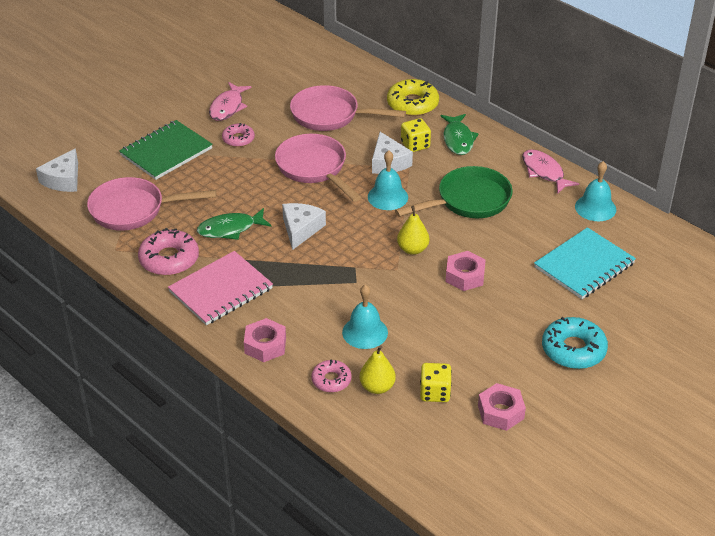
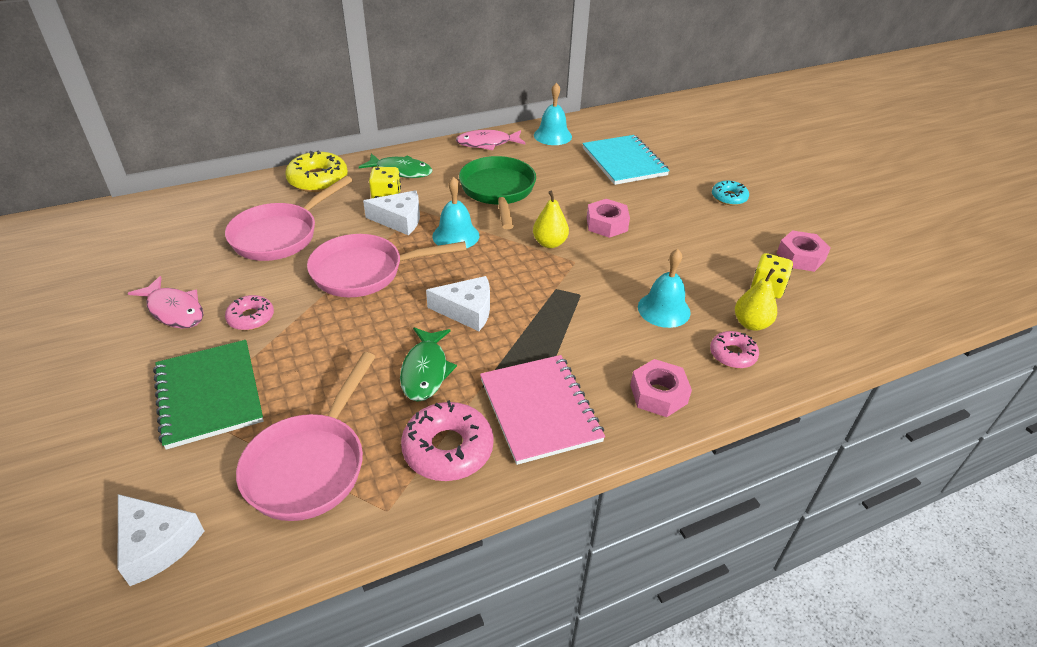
camera: 70 degrees left, 0 degrees up
(301, 229) = (467, 311): white cheese -> white cheese turned 150 degrees clockwise
(573, 350) = (729, 197): turquoise donut -> turquoise donut, size x0.60

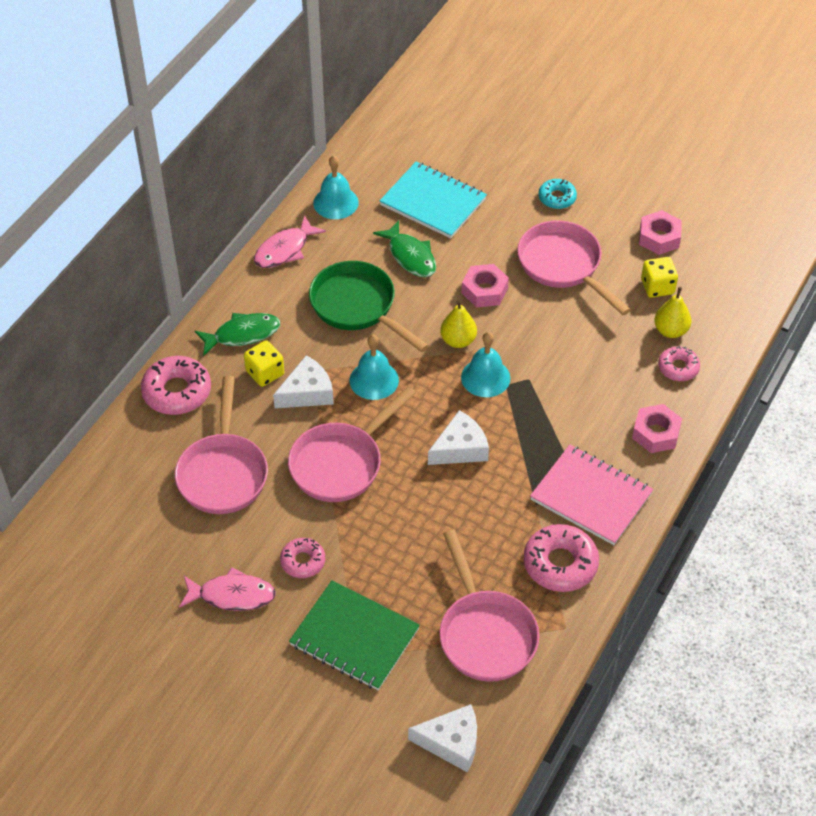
camera: 35 degrees left, 10 degrees up
(318, 179) = (177, 392): yellow donut -> pink donut
(425, 371) = (484, 518): green fish -> green fish (410, 256)
(664, 309) = (601, 355): turquoise bell -> turquoise bell (485, 377)
(691, 238) = (563, 266): none -> pink pan

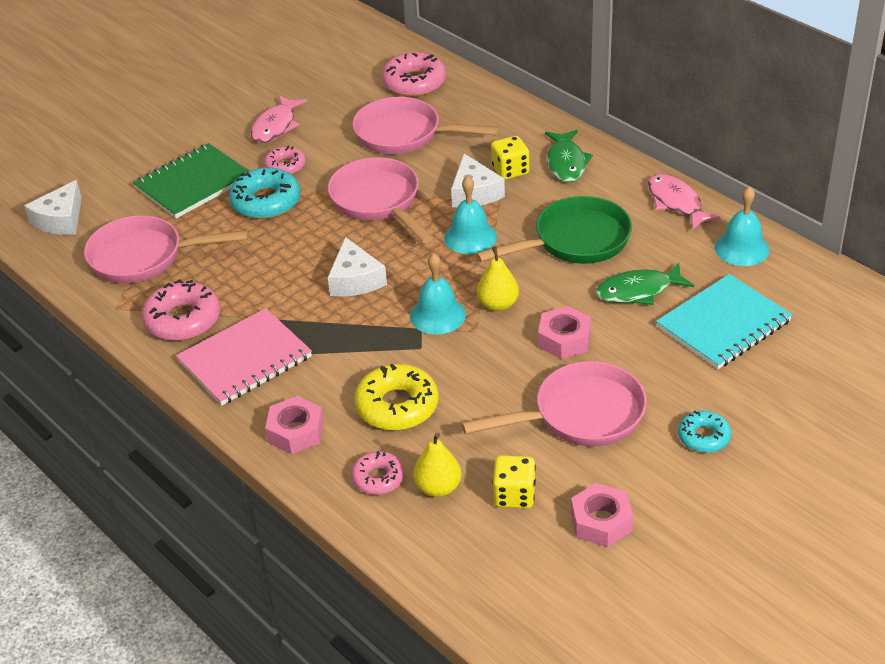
camera: 110 degrees right, 10 degrees down
(177, 392) = (510, 119): pink donut -> pink donut (414, 83)
(367, 558) = (266, 202): none -> turquoise donut
(600, 376) = (397, 406): none -> yellow donut

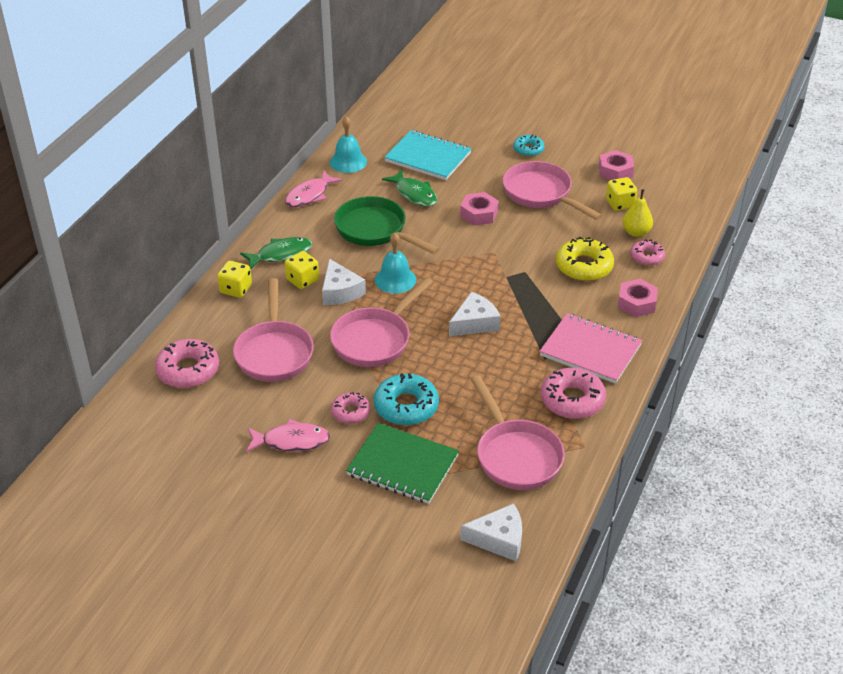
camera: 115 degrees left, 0 degrees up
(437, 315) = (488, 272): turquoise bell -> none
(474, 193) = (340, 291): white cheese -> white cheese turned 105 degrees clockwise
(498, 304) = (462, 248): yellow pear -> none
(521, 125) = (236, 289): none -> yellow dice

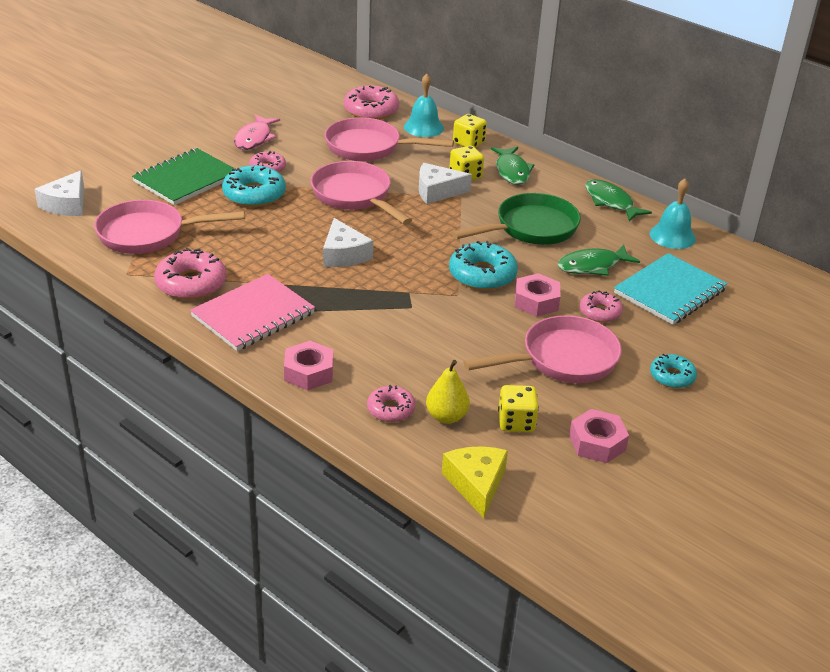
camera: 105 degrees right, 5 degrees down
(309, 195) = (610, 202): pink fish -> green fish
(395, 279) = (440, 224): turquoise bell -> turquoise bell (423, 127)
(459, 244) = (482, 275): none -> turquoise donut
(474, 184) = (600, 312): none -> pink donut
(584, 266) = (398, 352): yellow donut -> none
(687, 210) = (476, 484): none -> yellow cheese

